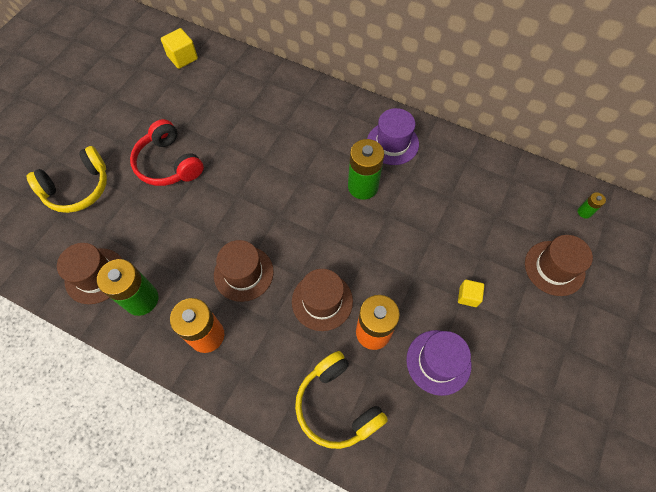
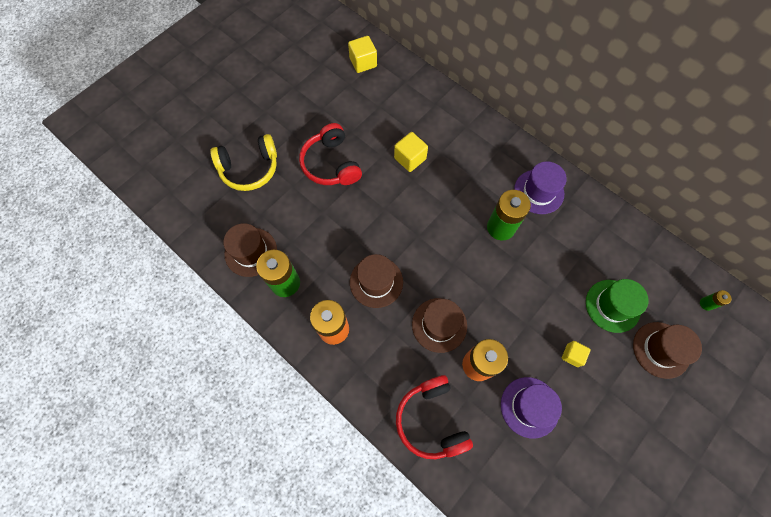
camera: 15 degrees right, 5 degrees up
(252, 140) = (410, 158): none -> yellow cube
(337, 405) = (431, 420): yellow headphones -> red headphones
(495, 236) = (612, 306): none -> green hat

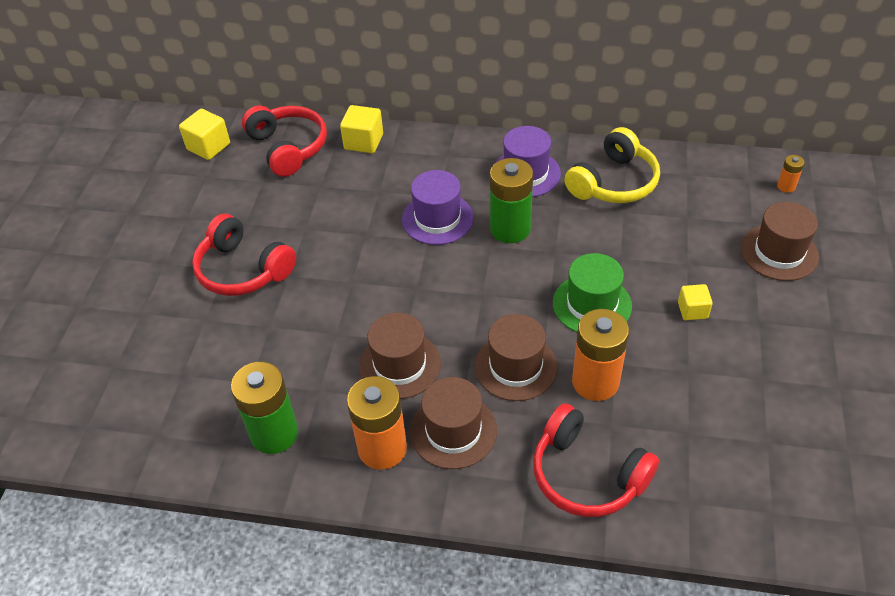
camera: 30 degrees left, 20 degrees down
(249, 169) = (127, 331): yellow headphones -> yellow headphones (614, 182)
(251, 252) = (197, 425): brown hat -> brown hat (453, 431)
(408, 89) = (288, 148): none -> red headphones
(410, 158) = (344, 215): yellow cube -> yellow cube (363, 142)
(529, 407) = (689, 390): purple hat -> purple hat (437, 218)
(612, 306) = (695, 239): green hat -> green hat (592, 304)
(706, 304) = (786, 186): green battery -> orange battery

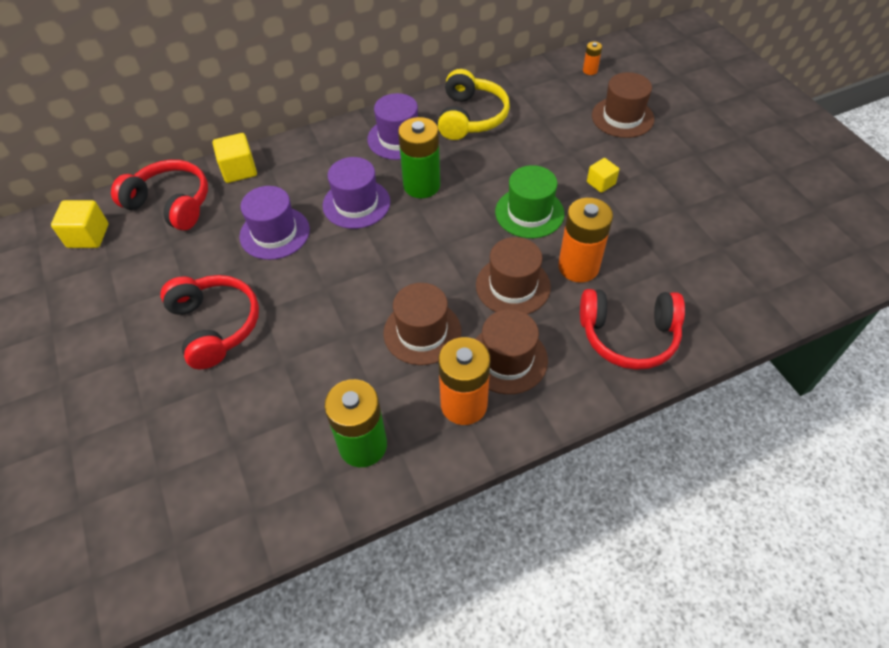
camera: 35 degrees left, 5 degrees up
(243, 270) = (215, 326): red headphones -> red headphones turned 120 degrees counterclockwise
(348, 212) = (274, 233): none -> purple hat

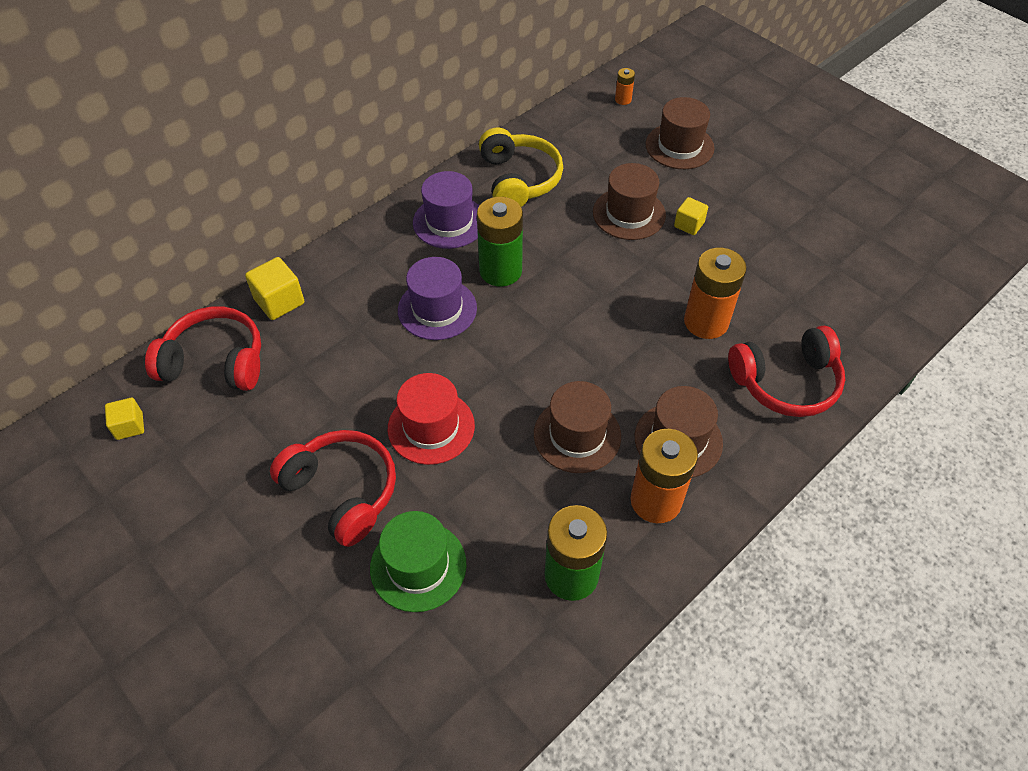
camera: 20 degrees left, 0 degrees up
(88, 236) = (129, 426): yellow cube -> yellow cube, size x0.65
(274, 233) = (359, 366): purple hat -> none
(307, 294) = (431, 427): none -> red hat
(513, 286) = (648, 359): brown hat -> brown hat (629, 213)
(529, 212) = (630, 274): green hat -> green hat (418, 566)

